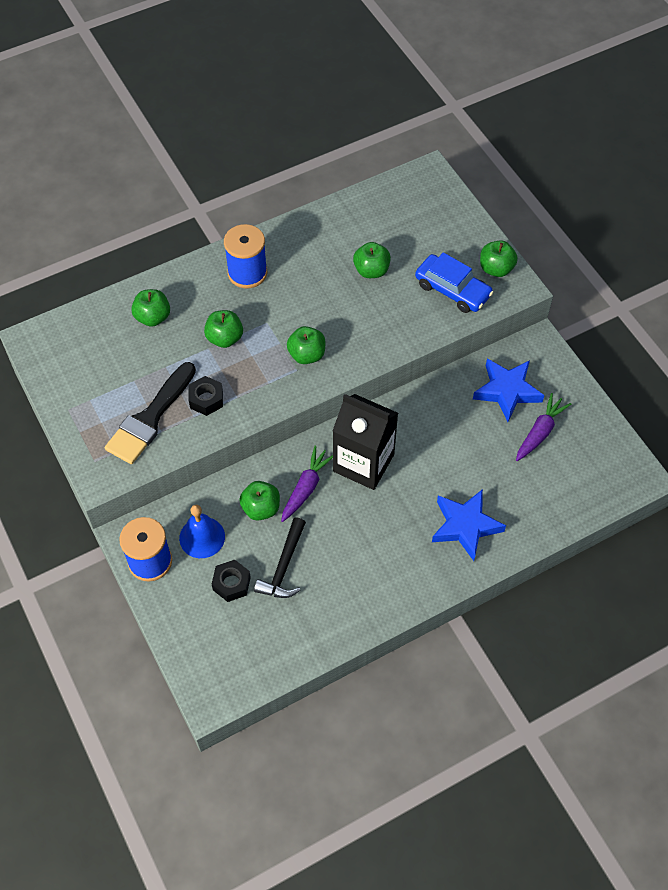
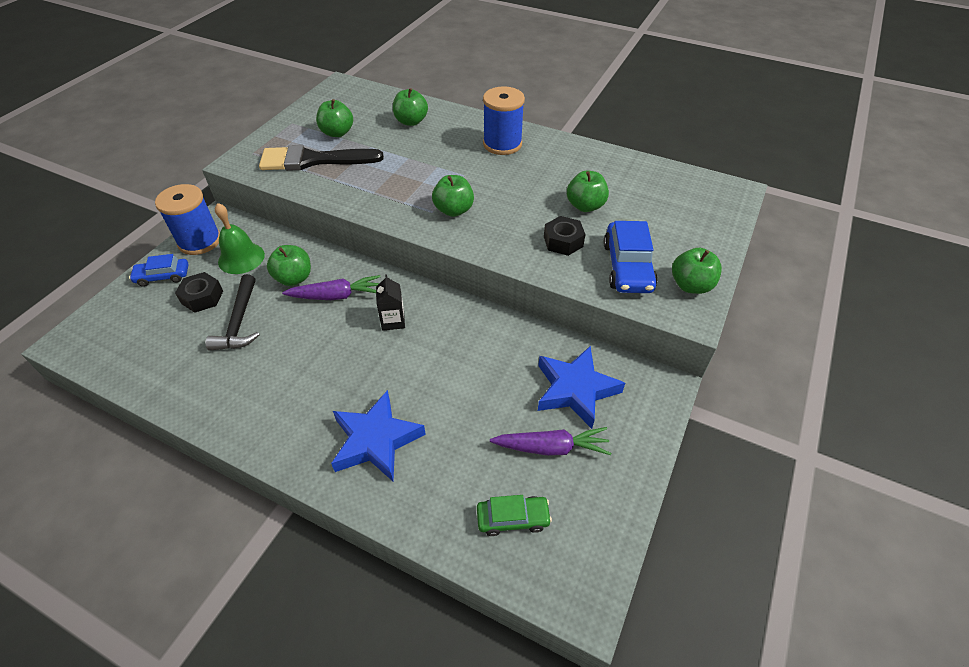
camera: 55 degrees right, 10 degrees down
(178, 605) = (163, 276): none -> blue car
(202, 537) = (241, 258): blue bell -> green bell
(206, 399) = (356, 178): black nut -> black nut (563, 241)
(224, 338) = (426, 161): green apple -> green apple (337, 133)
(283, 567) = (239, 322): black hammer -> black hammer turned 75 degrees counterclockwise
(363, 463) = (393, 321): black carton -> black carton, size x0.44
(572, 482) = (512, 518): none -> green car

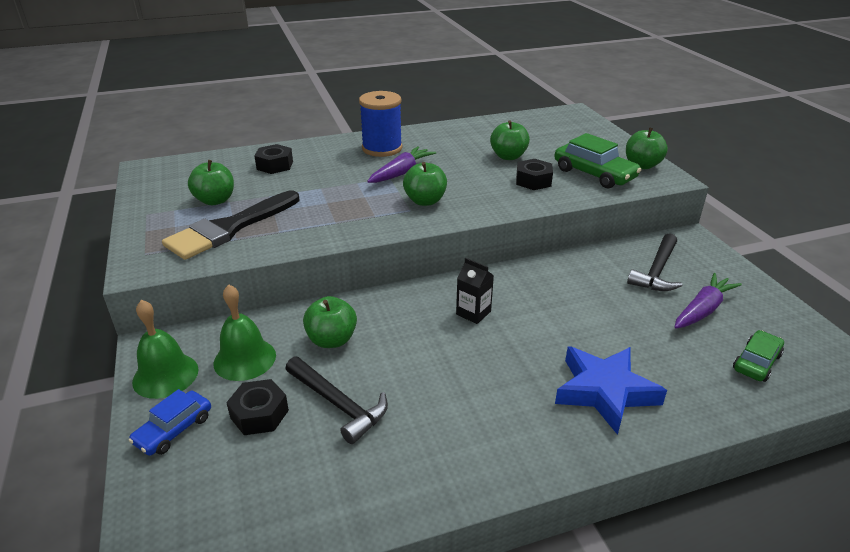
camera: 45 degrees left, 15 degrees down
(199, 241) = (165, 375): blue spool -> green bell
(337, 296) = (396, 327): purple carrot -> purple carrot (401, 172)
(411, 121) = (275, 165): green apple -> black nut
(575, 390) = (657, 271): blue star -> black hammer
(627, 266) = (594, 174): blue car -> green car

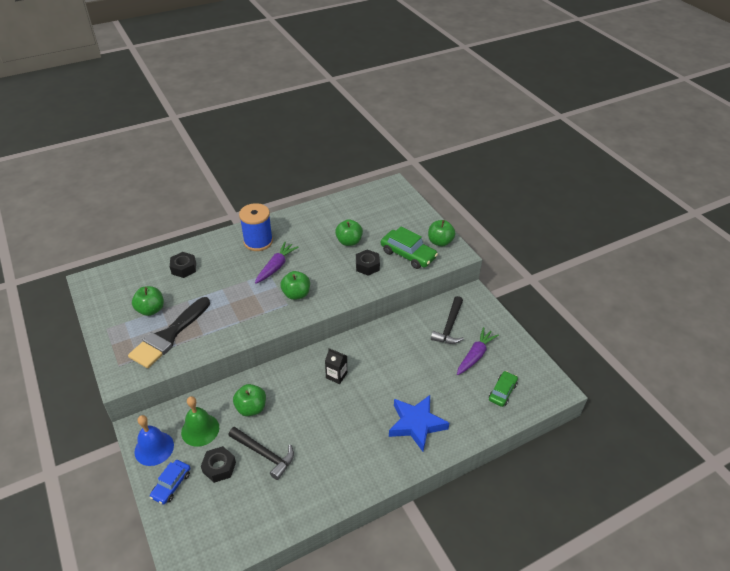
camera: 10 degrees left, 10 degrees up
(165, 375) = (154, 448): green bell -> blue bell

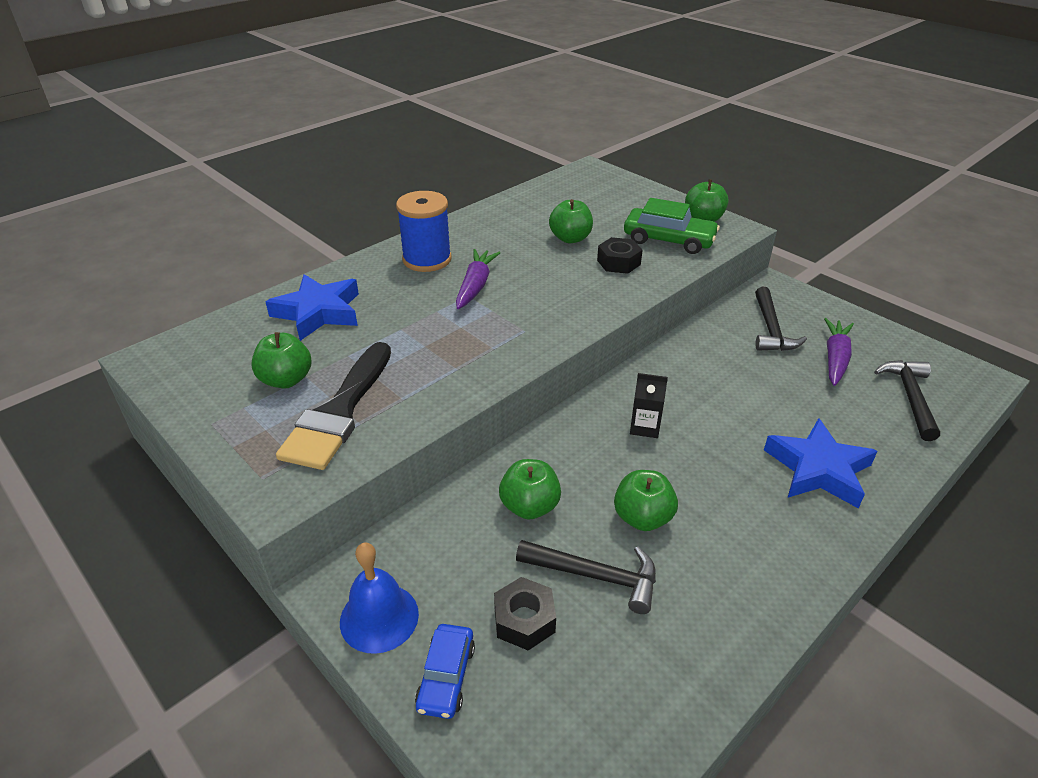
camera: 15 degrees left, 5 degrees down
(184, 268) = (318, 312): black nut -> blue star
(200, 430) = (454, 563): green bell -> none
(296, 294) = (531, 315): green apple -> green apple (642, 518)
(502, 392) = (910, 397): green car -> black hammer

